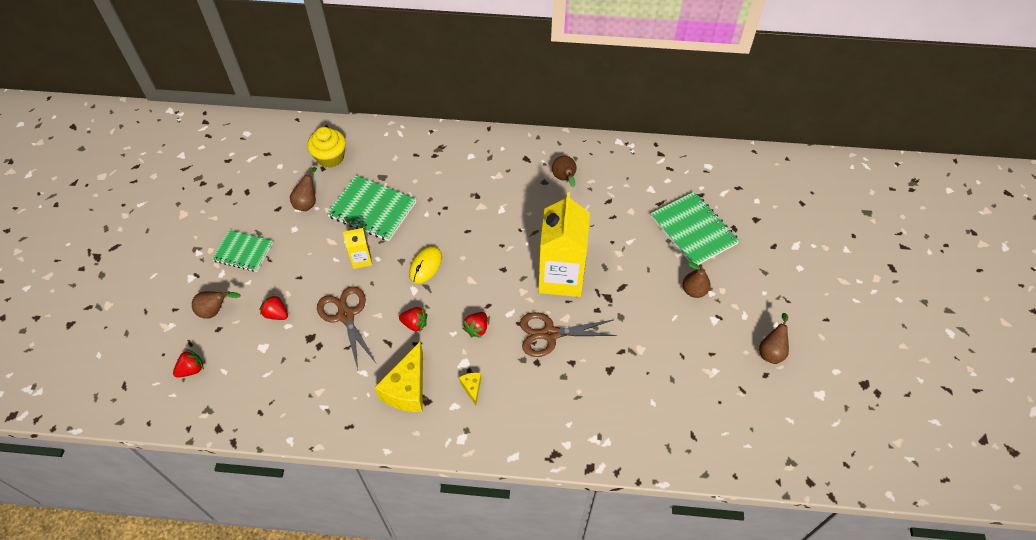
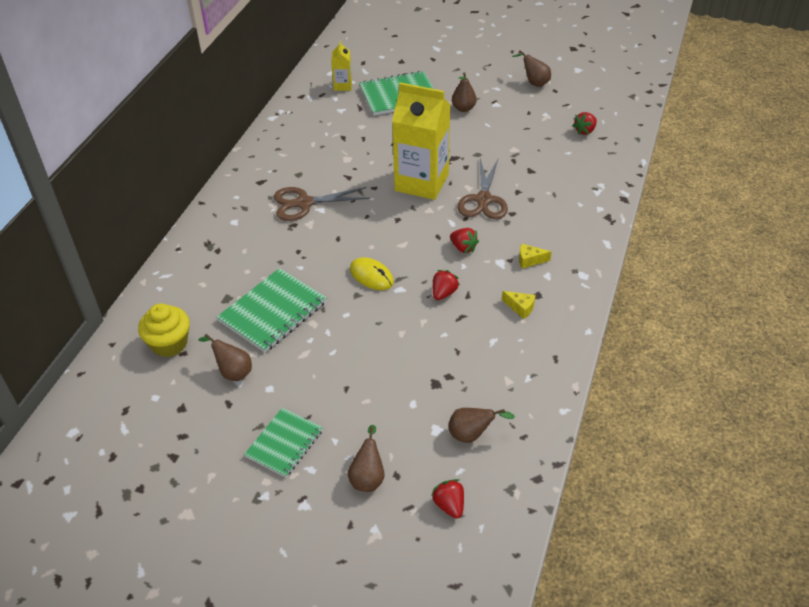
camera: 75 degrees left, 10 degrees down
(276, 314) = (393, 413): red strawberry -> red strawberry (585, 131)
(346, 315) = (415, 349): brown scissors -> brown scissors (304, 203)
(361, 259) = (342, 328): yellow carton -> yellow carton (343, 85)
(407, 388) = (520, 308): yellow cheese -> yellow cheese, size x0.47
(564, 179) = (302, 160): brown pear -> brown pear (472, 435)

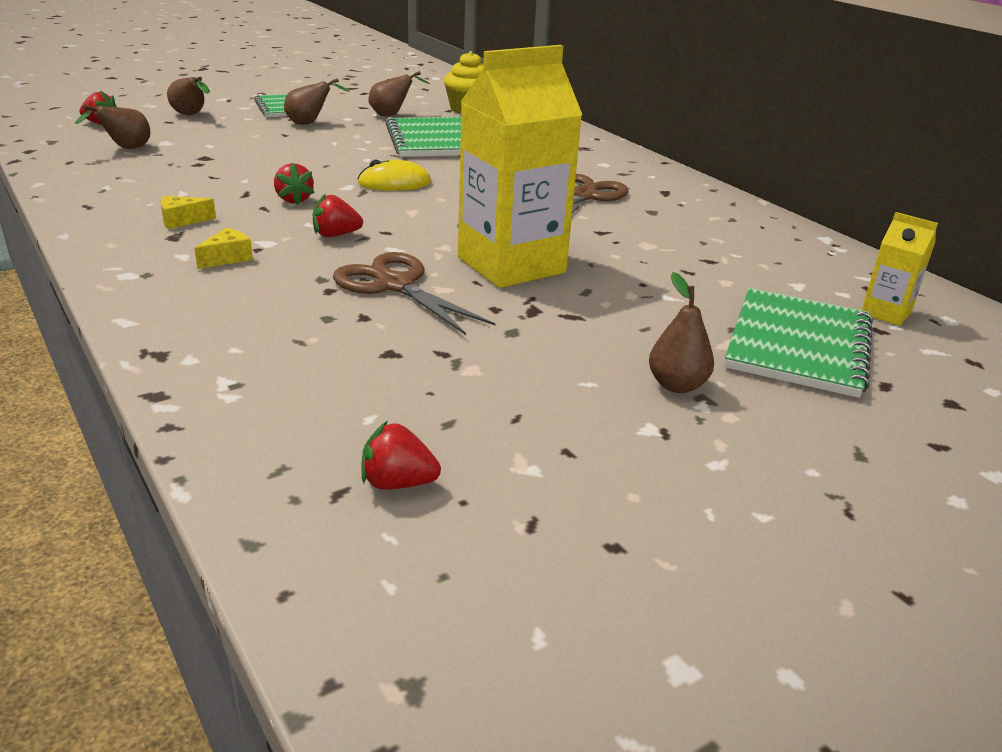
camera: 125 degrees right, 15 degrees down
(534, 83) = (686, 533): brown pear -> brown pear (310, 123)
(585, 131) = (397, 483): red strawberry -> red strawberry turned 75 degrees counterclockwise

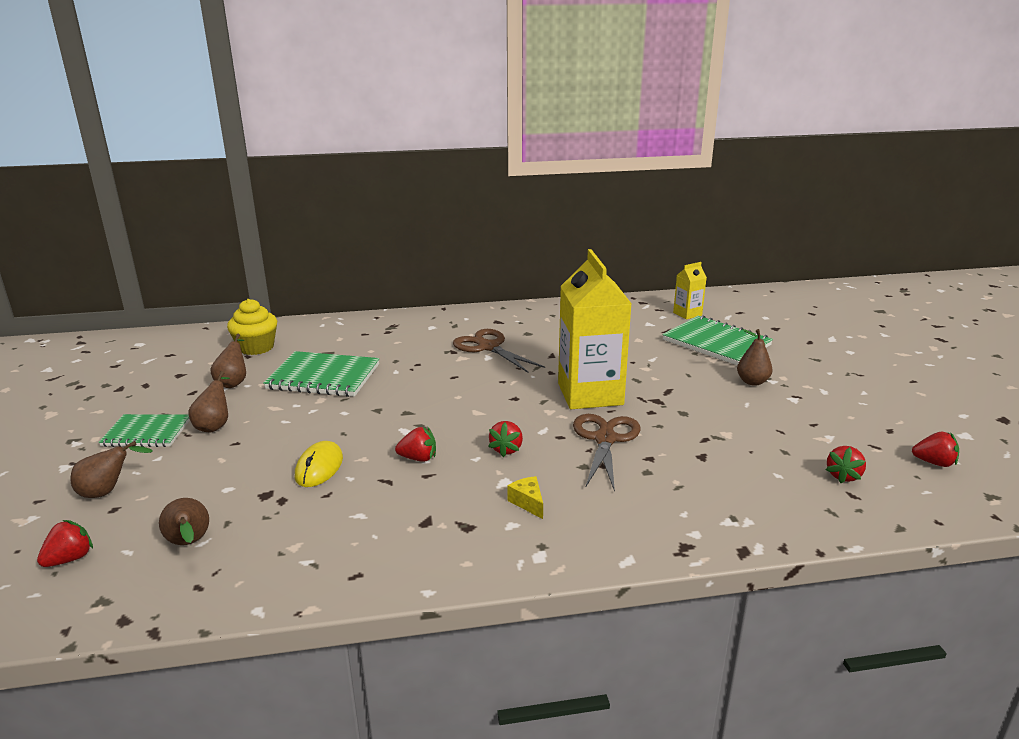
camera: 65 degrees left, 5 degrees down
(182, 221) = (432, 519): yellow cheese -> none
(394, 183) = (412, 409): yellow mouse -> yellow mouse (319, 467)
(395, 285) = (605, 439): brown scissors -> brown scissors turned 120 degrees clockwise
(511, 604) = (934, 463): none -> red strawberry

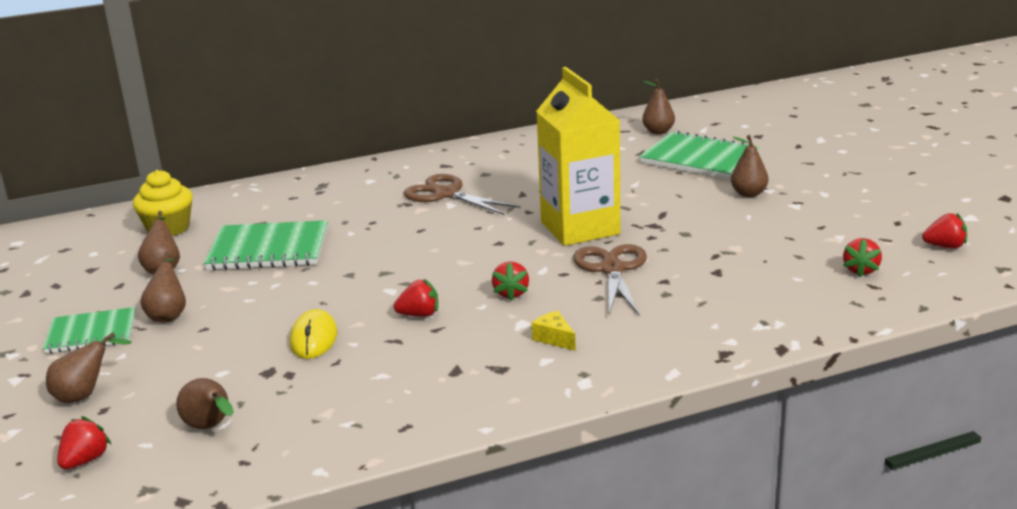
camera: 10 degrees left, 0 degrees up
(687, 314) = (658, 132): yellow carton -> brown pear

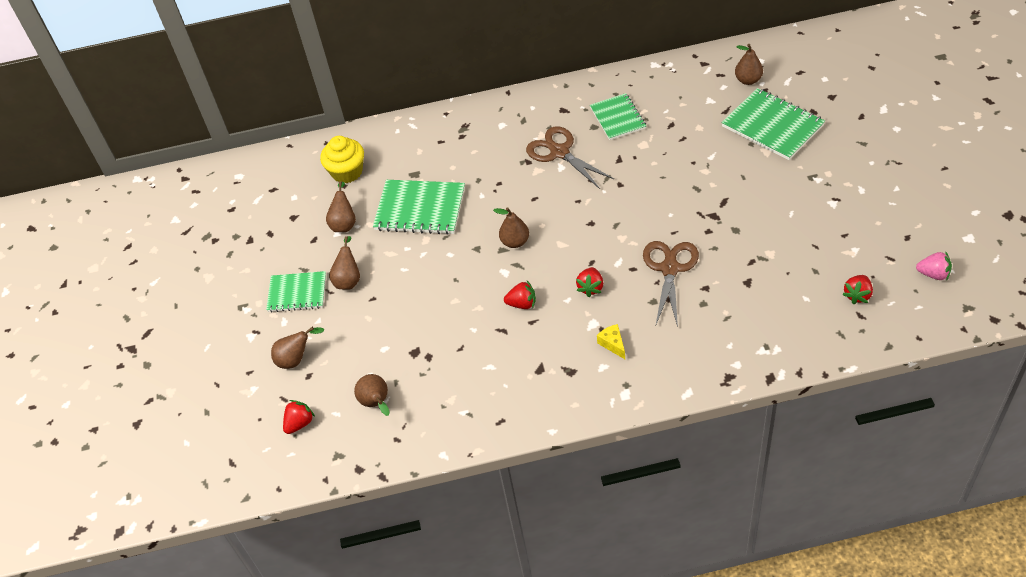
camera: 15 degrees right, 25 degrees up
(314, 338) = (447, 320): yellow mouse -> none
(512, 166) = (617, 118): none -> green notebook
(580, 228) = (656, 212): yellow carton -> none
(748, 194) = (799, 182): brown pear -> brown pear (515, 242)
(945, 246) = (933, 274): red strawberry -> pink strawberry

